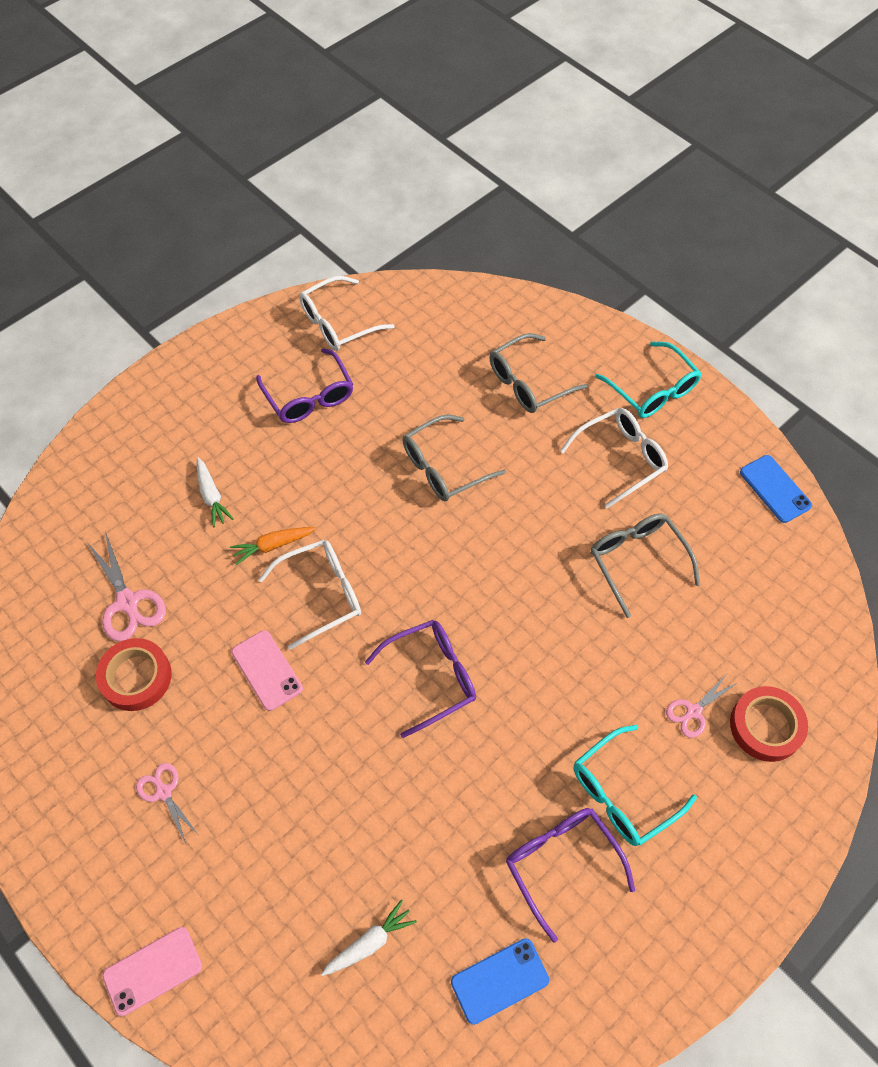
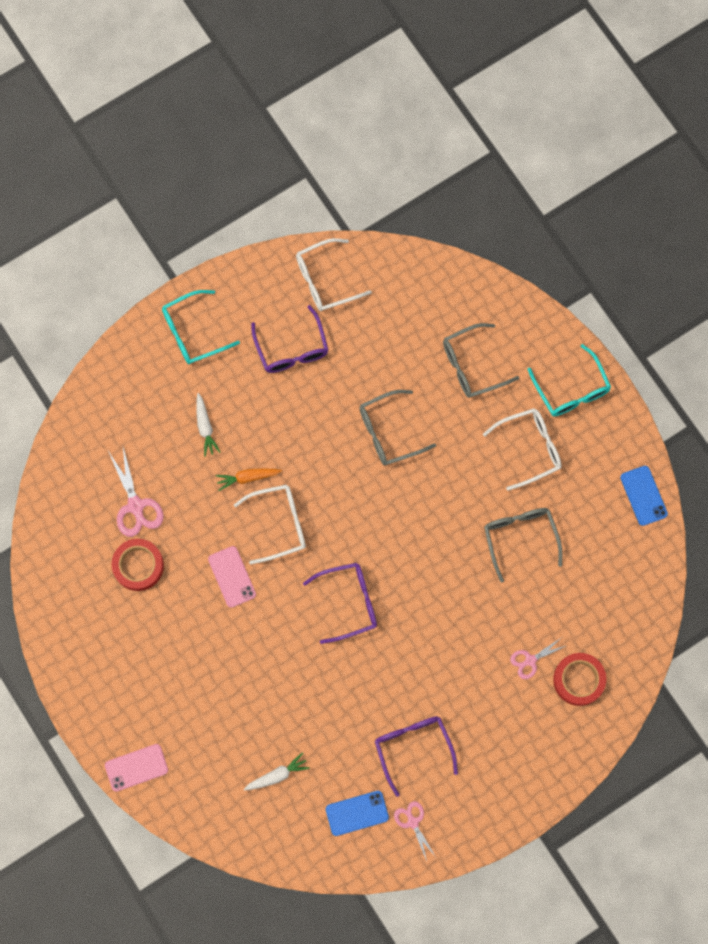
camera: 10 degrees right, 15 degrees up
(163, 792) = (151, 652): pink scissors -> pink scissors (412, 822)
(622, 793) = (465, 709): turquoise glasses -> turquoise glasses (193, 332)

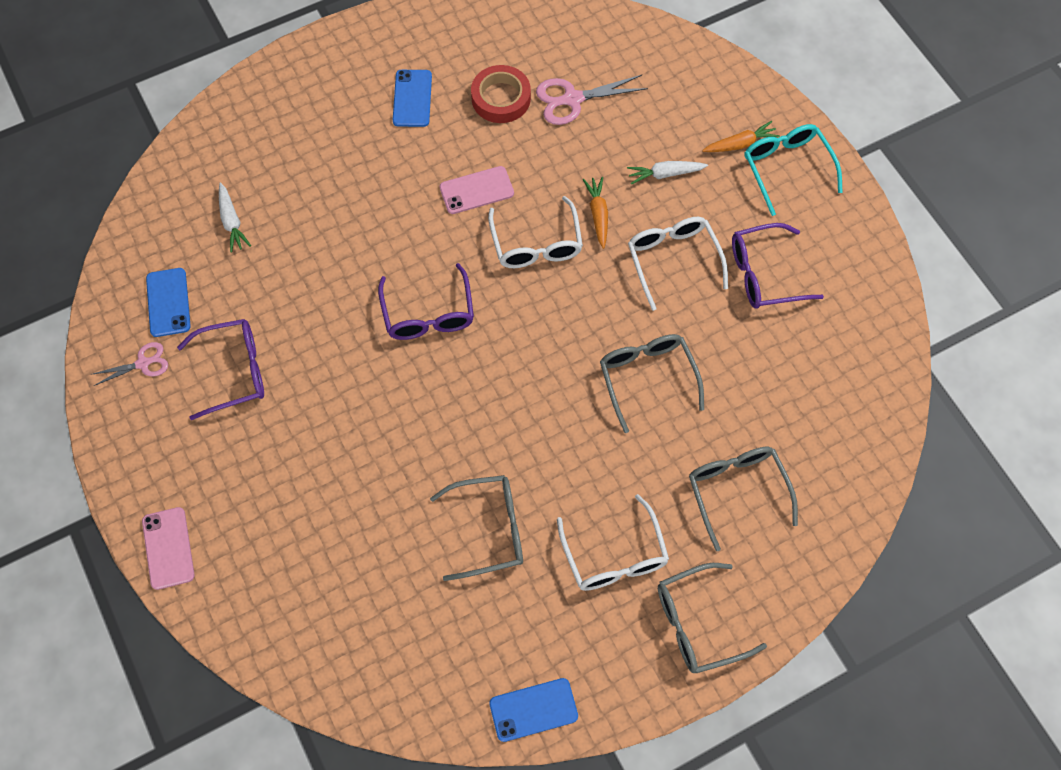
camera: 95 degrees right, 10 degrees down
(136, 767) = (269, 85): pink phone -> pink phone (168, 548)
(143, 641) = (412, 98): none -> blue phone
(172, 369) = (740, 144): none -> orange carrot
(325, 280) = (858, 319): white glasses -> white glasses (673, 260)
(530, 660) = (320, 525): pink scissors -> none
(571, 389) = (698, 623): turquoise glasses -> grey glasses
(579, 680) = (283, 586): red tape -> none

